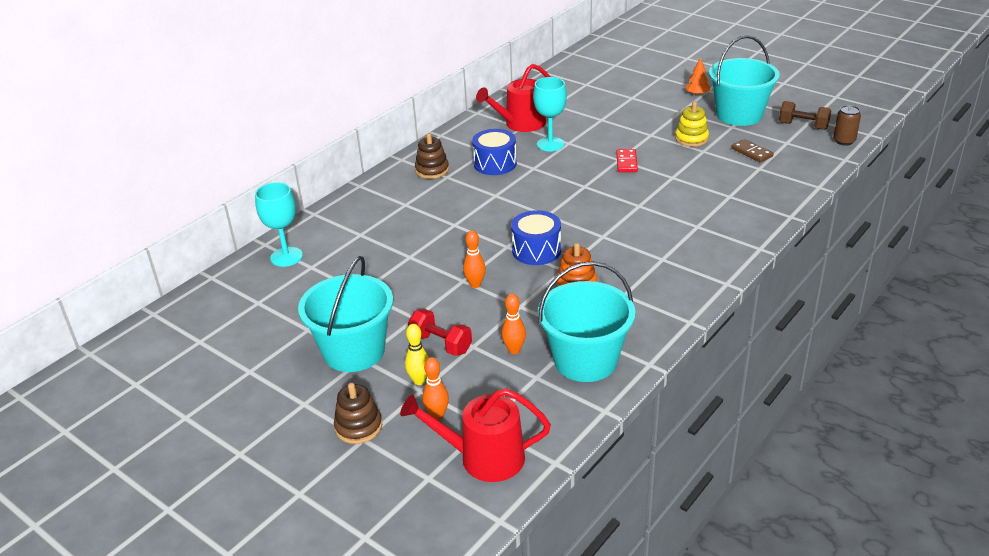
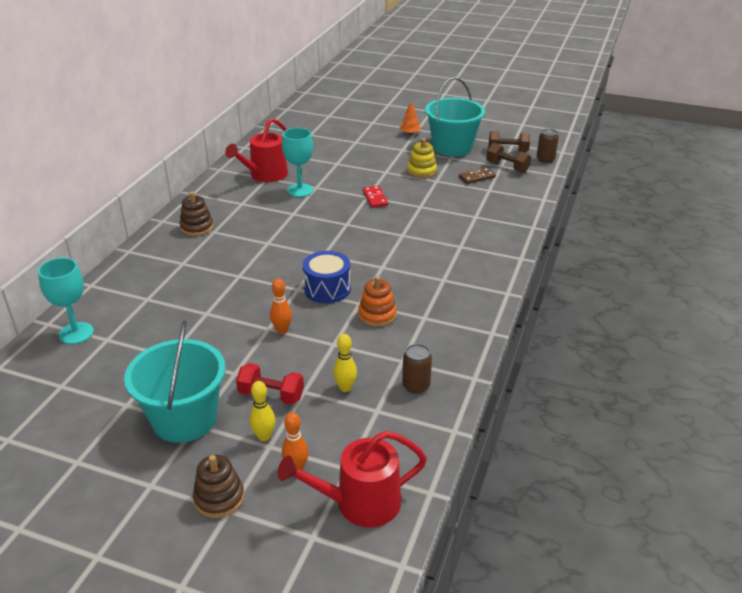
camera: 20 degrees left, 0 degrees up
(495, 164) = (255, 214): blue drum -> none
(514, 350) = (345, 388): orange bowling pin -> yellow bowling pin
(585, 360) = (416, 385): turquoise bucket -> brown can
(751, 152) = (477, 177): brown domino -> brown domino turned 60 degrees counterclockwise
(793, 145) = (507, 167): none -> brown dumbbell

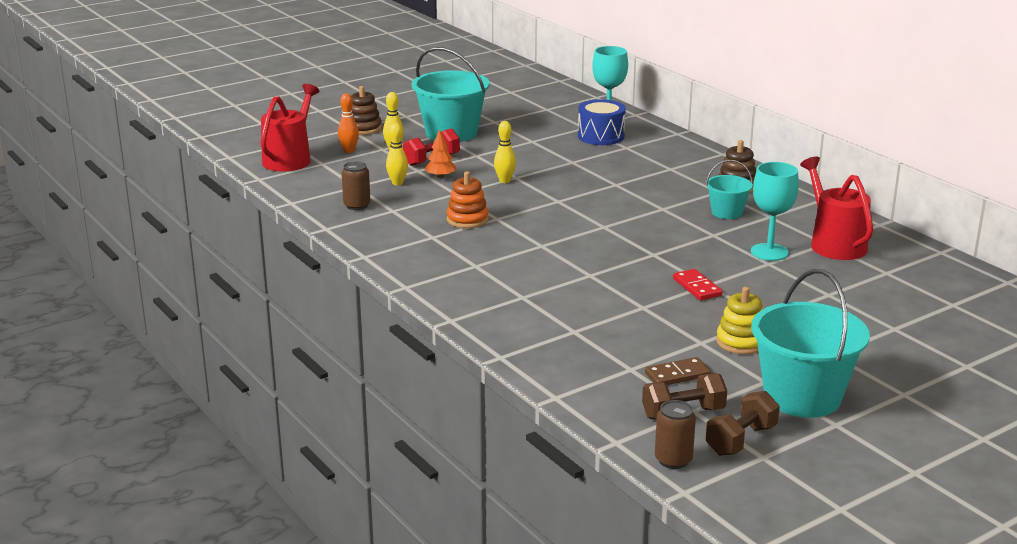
camera: 125 degrees right, 10 degrees down
(250, 218) = (727, 212): none -> turquoise bucket
(282, 330) = (504, 181): orange bowling pin -> yellow bowling pin
(327, 289) = (539, 212): blue drum -> blue drum (601, 136)
(375, 198) = (697, 287): red domino -> red domino turned 45 degrees clockwise
(410, 133) = (890, 381): orange tree -> orange tree (440, 177)
(477, 177) = (677, 375): brown domino -> brown domino turned 60 degrees clockwise

